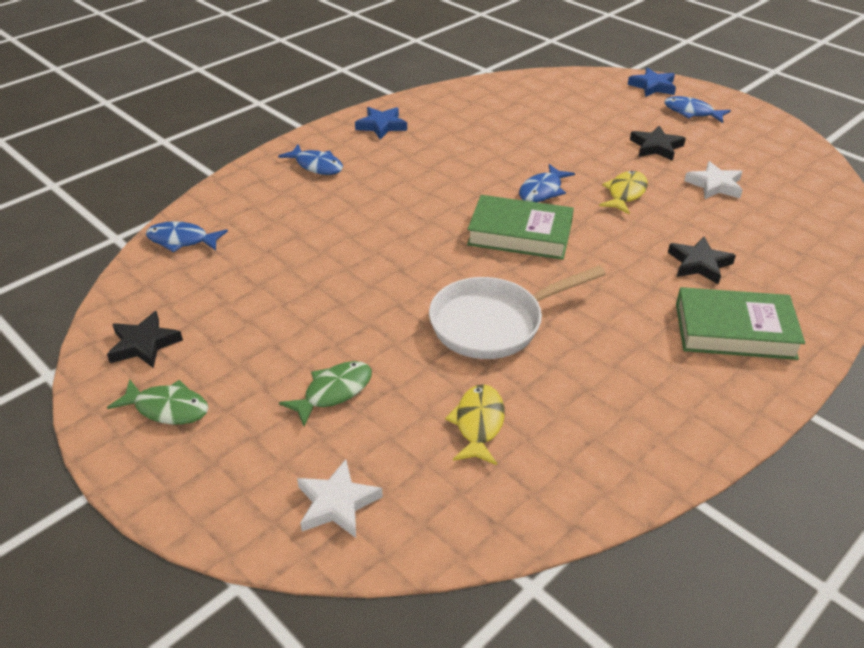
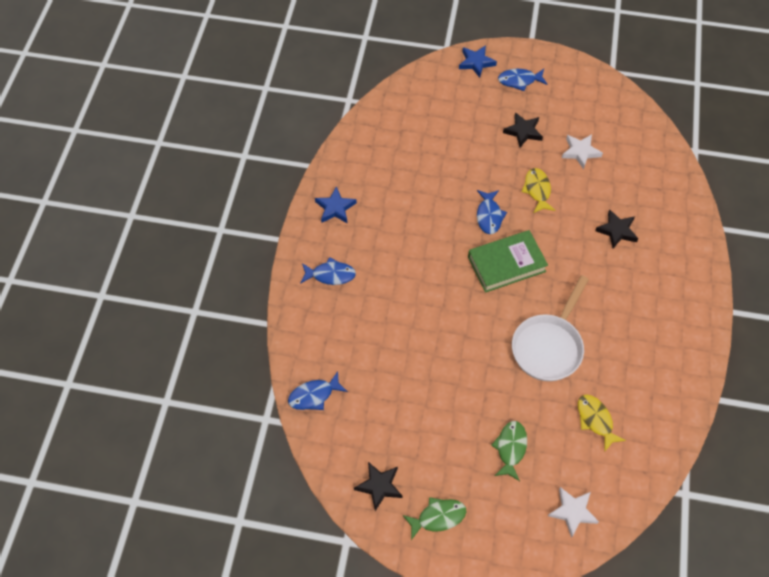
camera: 35 degrees left, 20 degrees up
(734, 330) = (666, 274): green book -> none

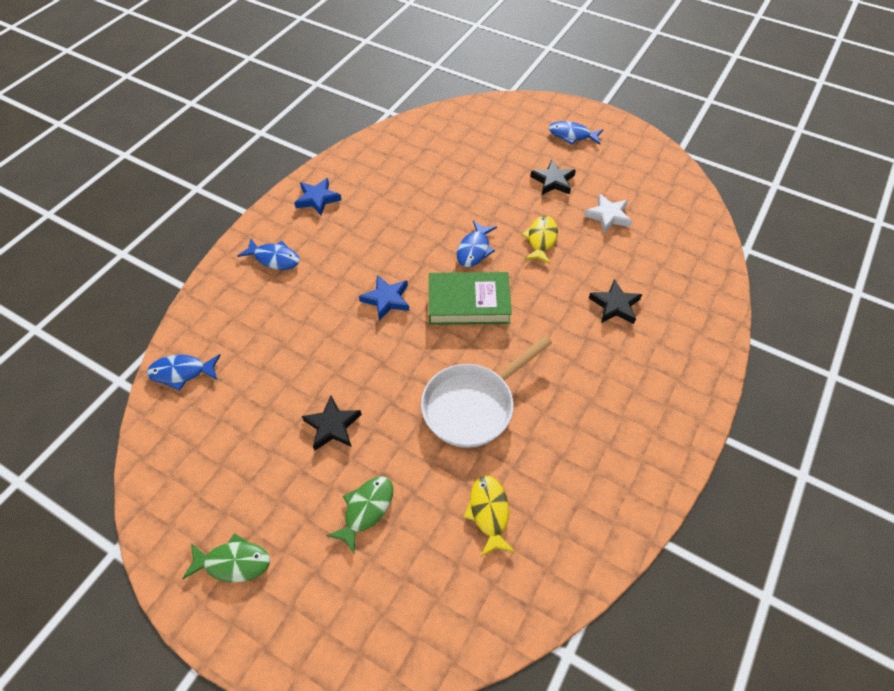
camera: 20 degrees right, 5 degrees down
(379, 486) = (189, 498): black star -> black star (332, 426)
(476, 62) = (534, 109): blue star -> blue star (386, 299)
(572, 512) = (402, 621): white star -> none

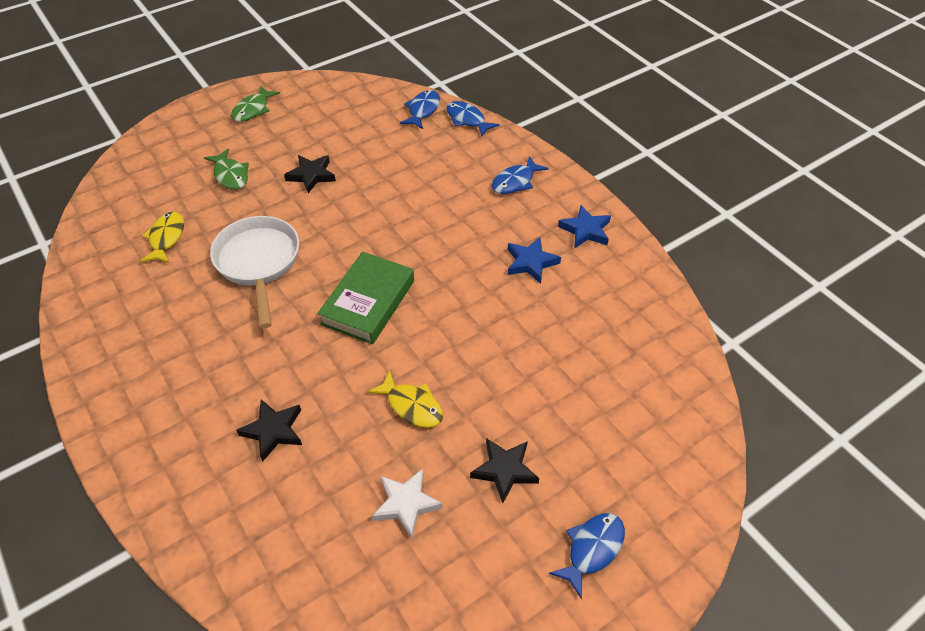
camera: 115 degrees right, 5 degrees down
(386, 299) = (414, 243): blue star -> blue star (531, 262)
(474, 250) = (435, 335): blue fish -> blue fish (467, 120)
(489, 512) = (166, 238): yellow fish -> yellow fish turned 105 degrees counterclockwise

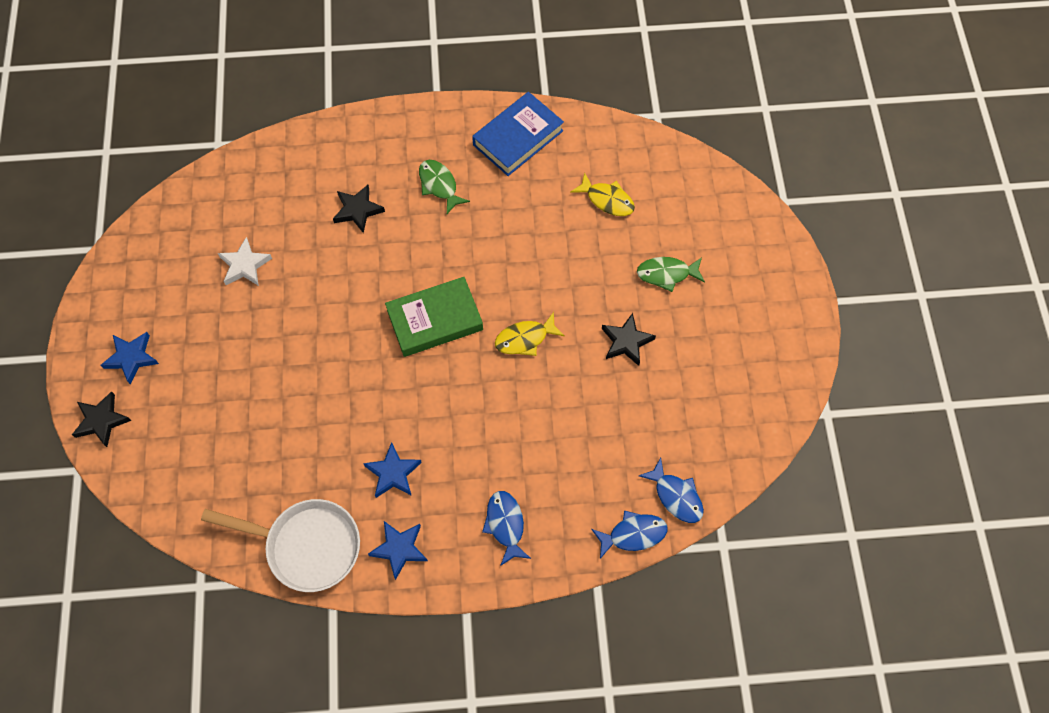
camera: 120 degrees right, 15 degrees up
(111, 334) = (518, 138): none -> blue book
(253, 110) = (767, 328): green fish -> green fish (439, 185)
(258, 263) = (532, 257): white pan -> white pan (307, 546)
(368, 302) = (435, 320): green book -> green book turned 75 degrees counterclockwise
(412, 405) = (316, 305): yellow fish -> yellow fish (525, 339)
(504, 470) = (222, 337): black star -> black star (102, 421)
(592, 549) = (131, 358): blue fish -> blue star

